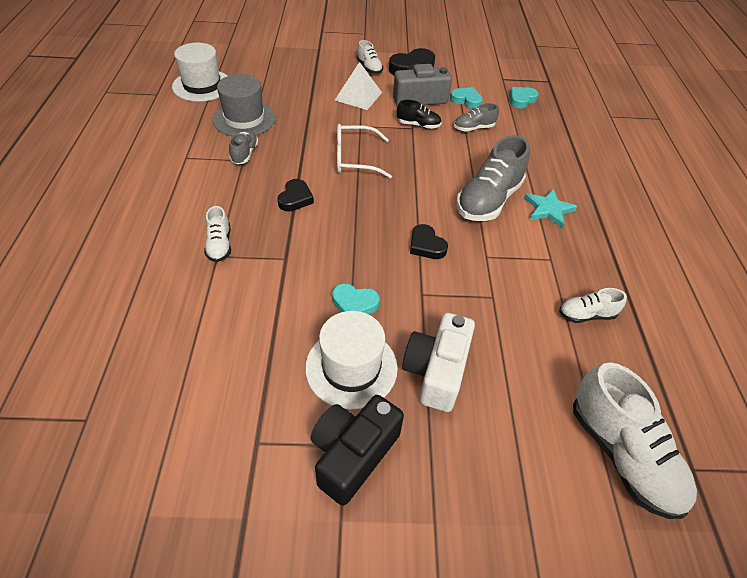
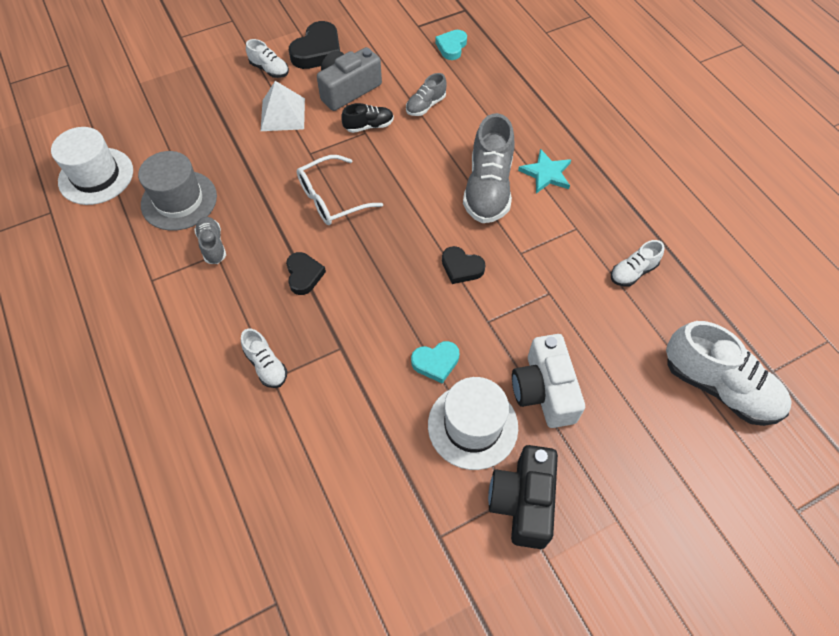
camera: 25 degrees left, 10 degrees up
(466, 100) = (398, 71): turquoise heart -> none

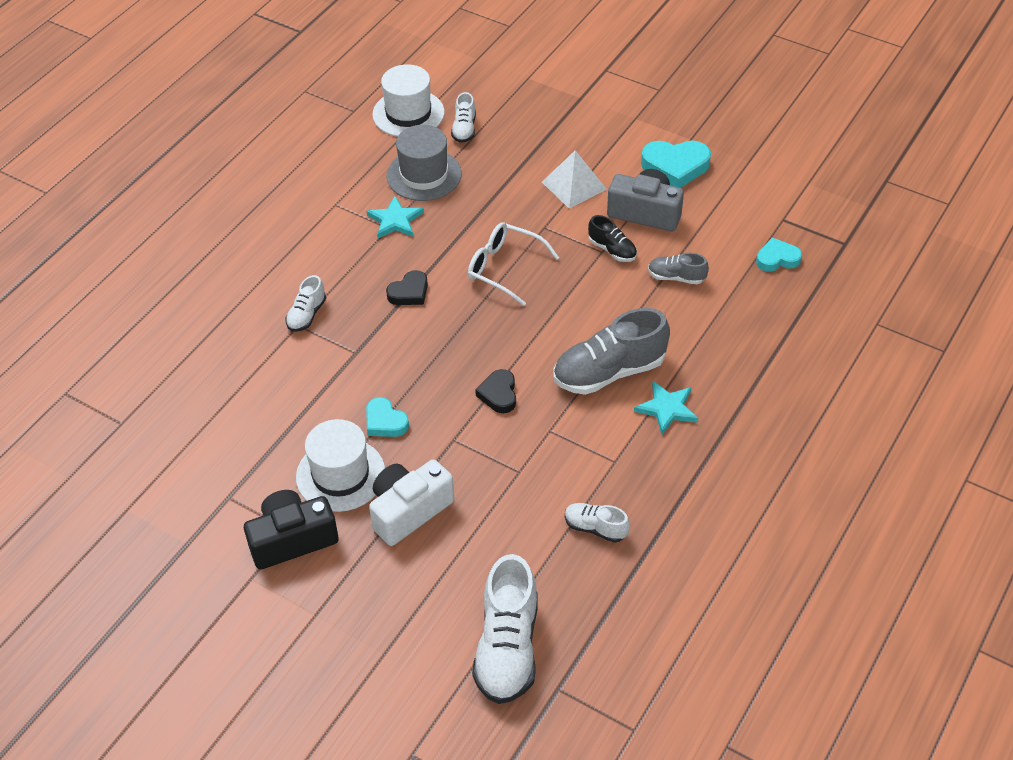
camera: 60 degrees right, 10 degrees down
(212, 245) = (395, 220): grey shoe -> turquoise star
(269, 69) = (620, 147): white shoe -> white shoe (464, 129)
(318, 51) = (675, 167): black heart -> turquoise heart

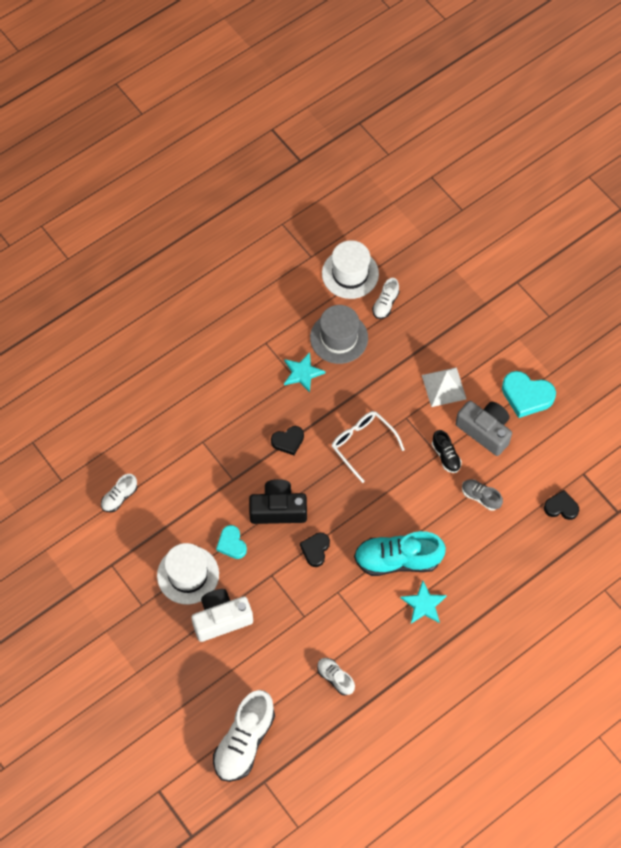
camera: 20 degrees right, 15 degrees up
(292, 539) = (140, 612): black camera -> black camera (278, 509)
(307, 315) = (211, 435): white shoe -> white shoe (119, 497)
(609, 372) = (397, 560): grey shoe -> turquoise shoe
(777, 259) = (561, 507): turquoise heart -> black heart

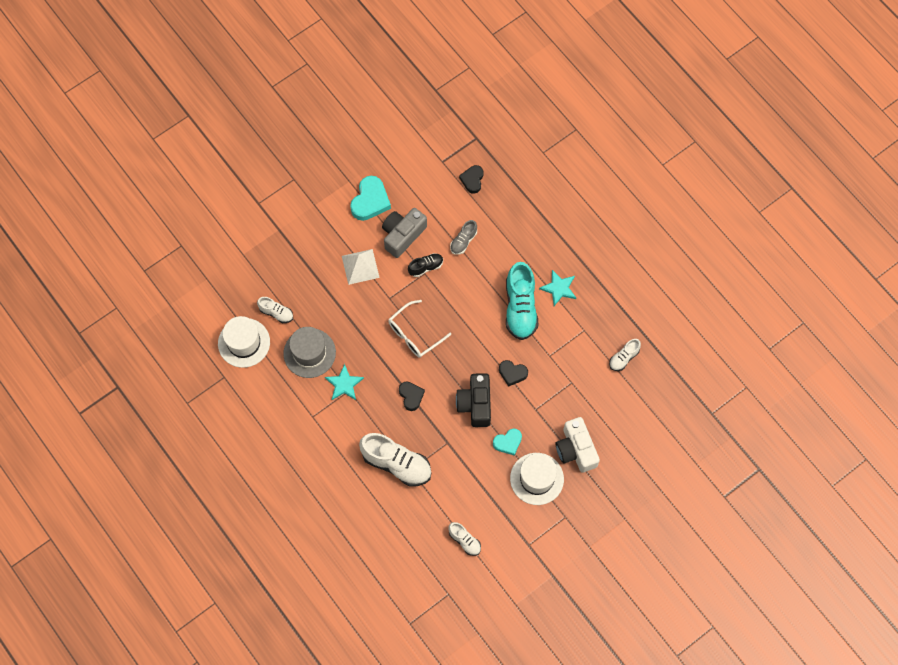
camera: 90 degrees left, 5 degrees up
(244, 741) = (680, 429): white shoe -> white shoe (397, 464)

